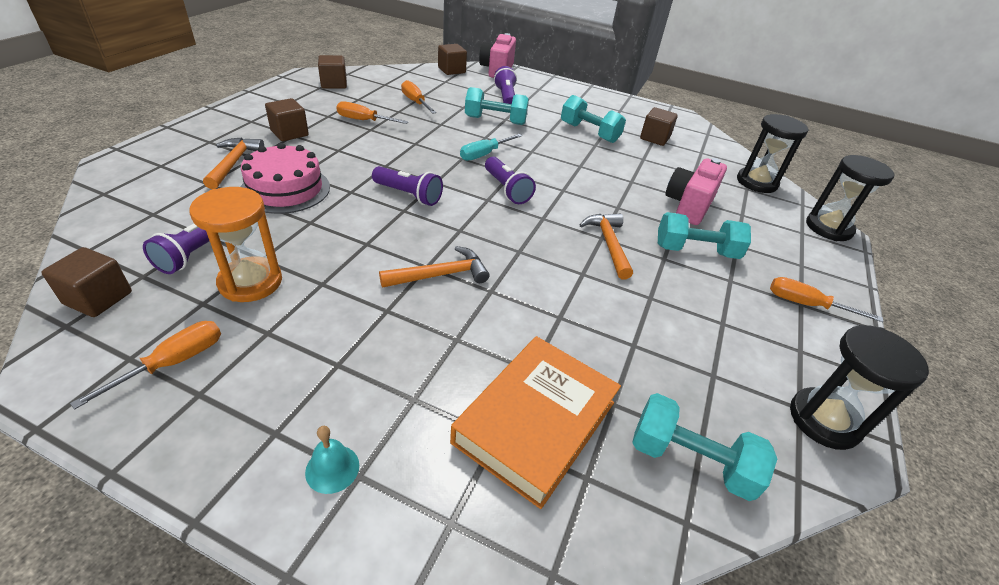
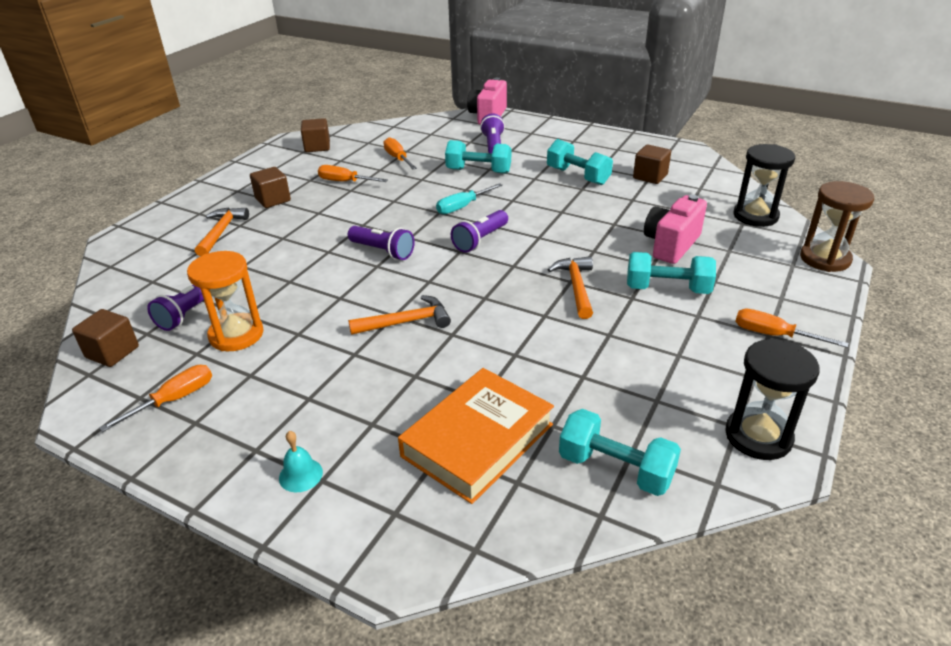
camera: 10 degrees right, 5 degrees down
(285, 189) = (268, 253): pink cake -> none
(451, 70) = (439, 121): brown cube -> none
(506, 189) = (480, 240): purple flashlight -> purple flashlight turned 60 degrees clockwise
(828, 228) = (825, 259): black hourglass -> brown hourglass

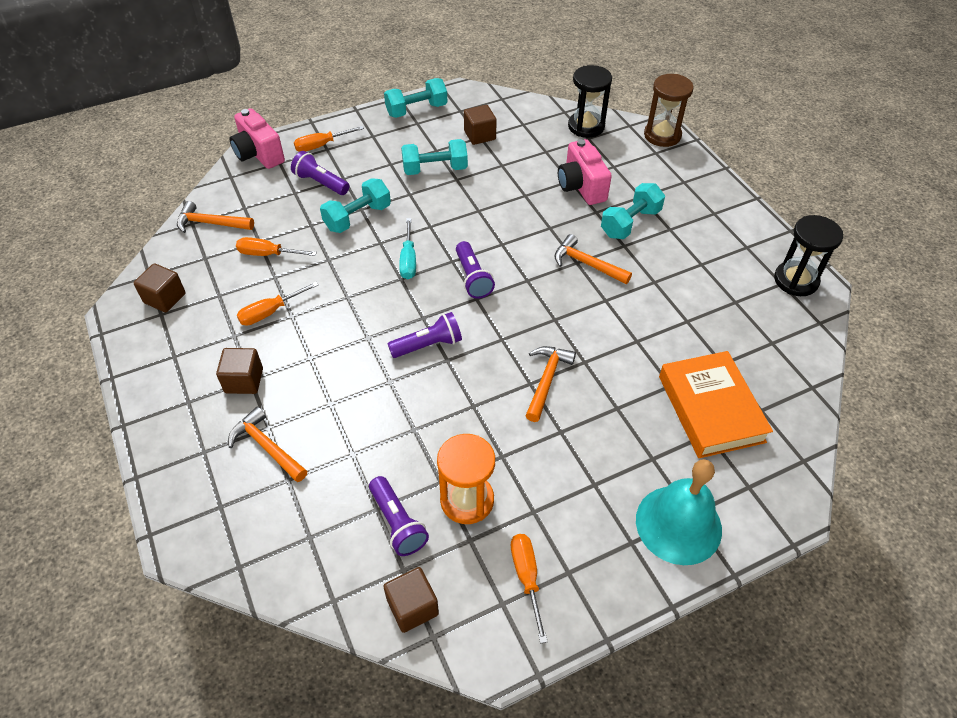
camera: 55 degrees left, 15 degrees up
(300, 475) = (678, 524): turquoise bell -> turquoise bell, size x2.40
(401, 131) = (211, 223): none -> orange hammer
(615, 469) = (780, 357): turquoise dumbbell -> turquoise dumbbell (416, 110)
(773, 335) = (716, 211): orange screwdriver -> orange screwdriver (321, 145)

